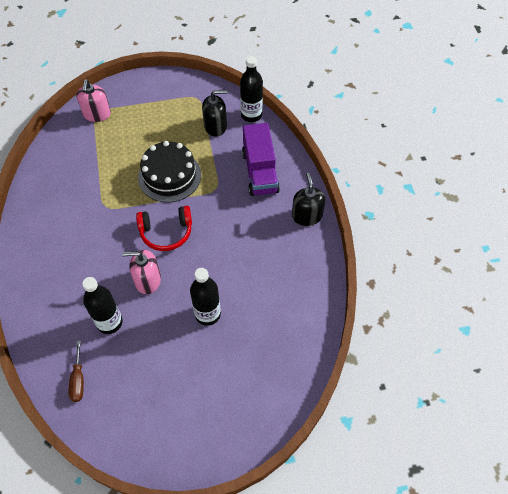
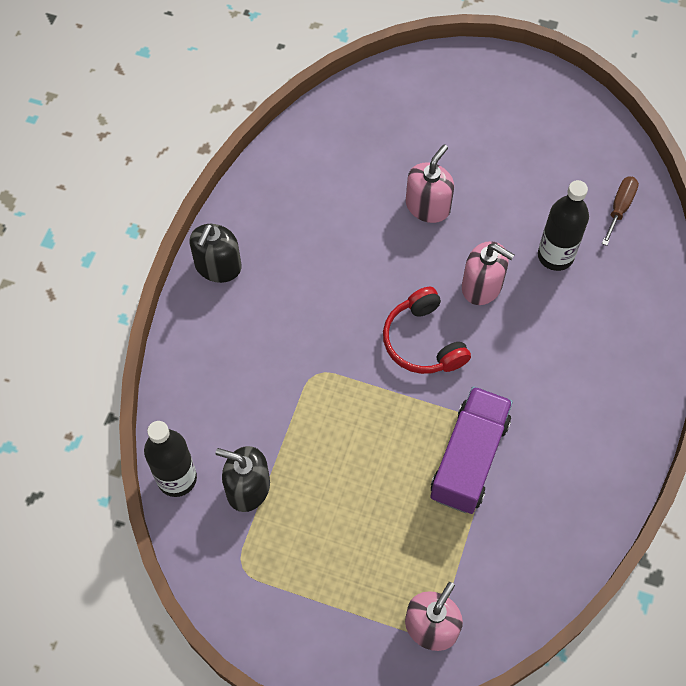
camera: 150 degrees left, 5 degrees up
(166, 232) = (423, 341): red headphones -> red headphones turned 135 degrees counterclockwise
(169, 176) = (371, 432): black cake -> none
(207, 314) = (428, 206): black bottle -> pink soap dispenser
(260, 172) = (234, 367): purple truck -> purple truck (469, 459)

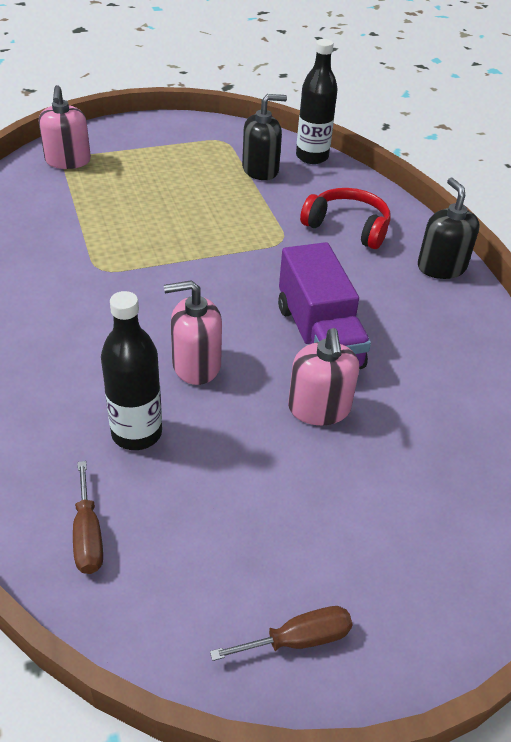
camera: 140 degrees right, 20 degrees down
(423, 341) = (214, 297): red headphones -> red headphones (347, 227)
(469, 459) = (107, 244): purple truck -> purple truck (318, 336)
(546, 99) = (298, 639): none -> brown screwdriver

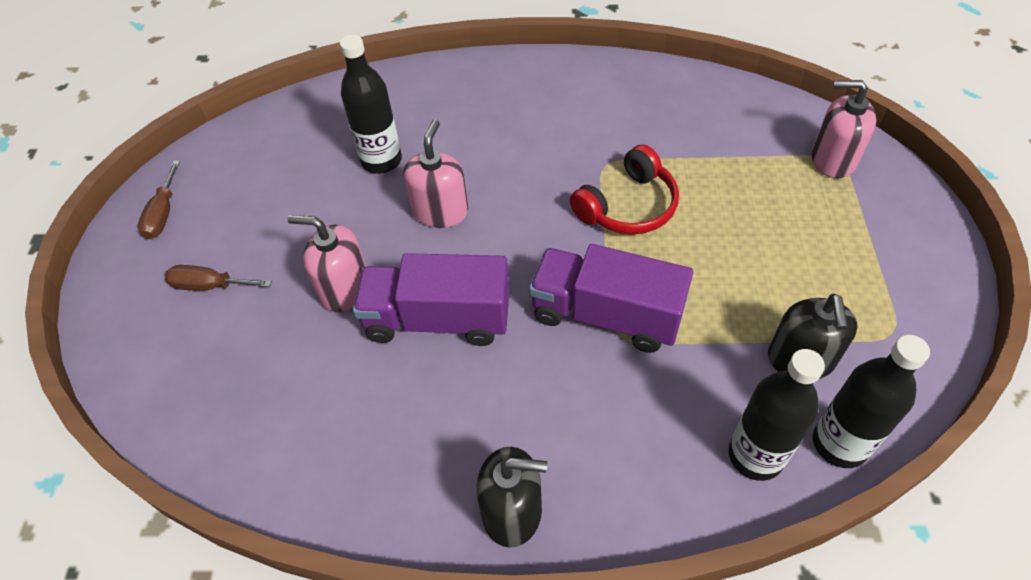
camera: 115 degrees right, 10 degrees up
(88, 535) = (306, 125): brown screwdriver -> brown screwdriver (210, 286)
(267, 249) = (606, 315): none -> purple truck
(338, 182) = (755, 455): none -> black bottle
(347, 227) = (633, 424): red headphones -> red headphones (627, 206)

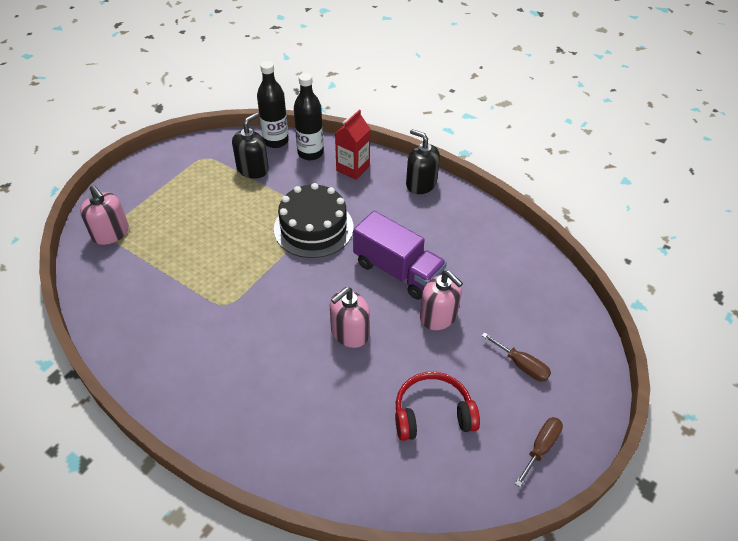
camera: 150 degrees left, 5 degrees down
(381, 161) = (359, 397): black bottle -> none
(606, 315) = (313, 228): purple truck -> black cake
(627, 206) = (243, 272): red headphones -> red headphones (432, 414)
(654, 468) = (353, 168): none -> red carton

